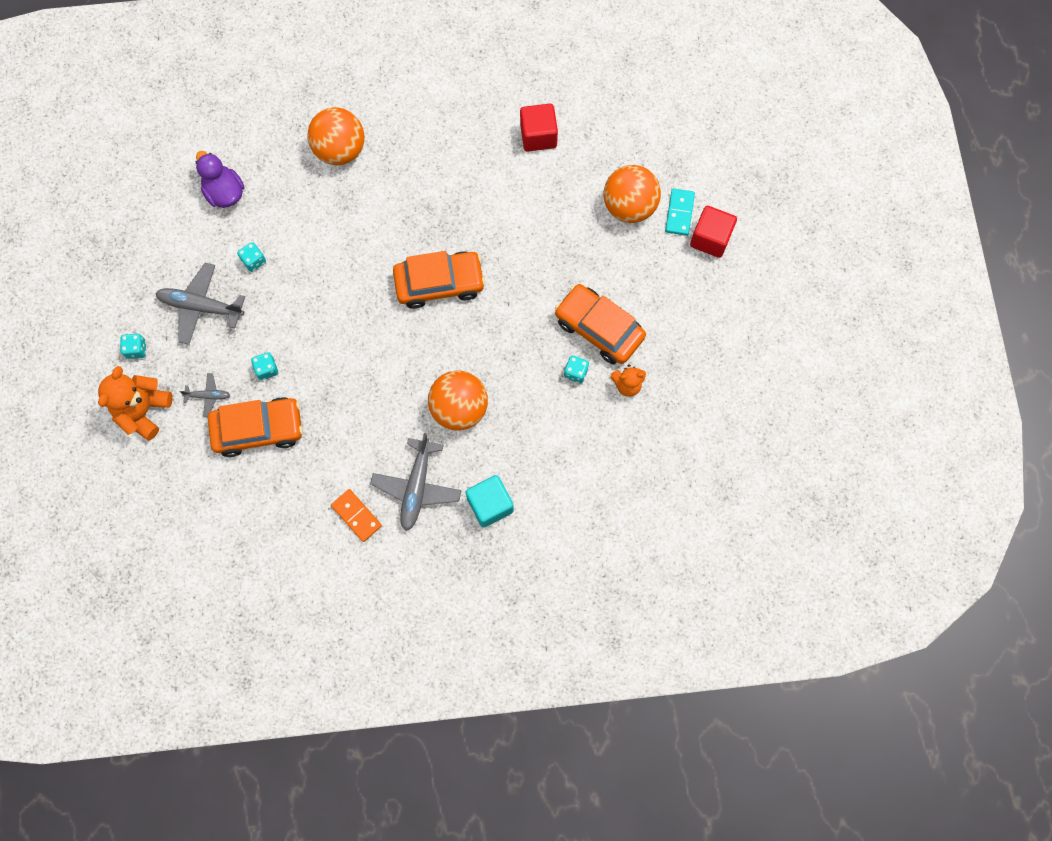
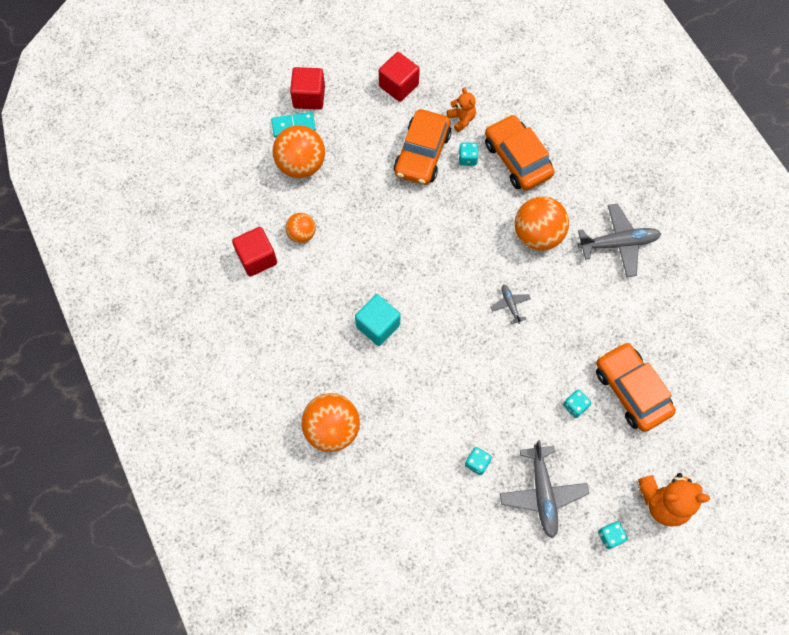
camera: 110 degrees left, 5 degrees down
(208, 396) = (622, 448): grey plane -> grey plane (510, 305)
(225, 192) = (418, 523): purple duck -> none
(356, 516) = (664, 281): orange domino -> none
(439, 283) = (432, 290): orange car -> orange car (517, 159)
(490, 505) = (605, 185): turquoise cube -> turquoise cube (378, 326)
(549, 183) = (301, 234): none -> orange ball
(694, 334) = (398, 85): none -> red cube

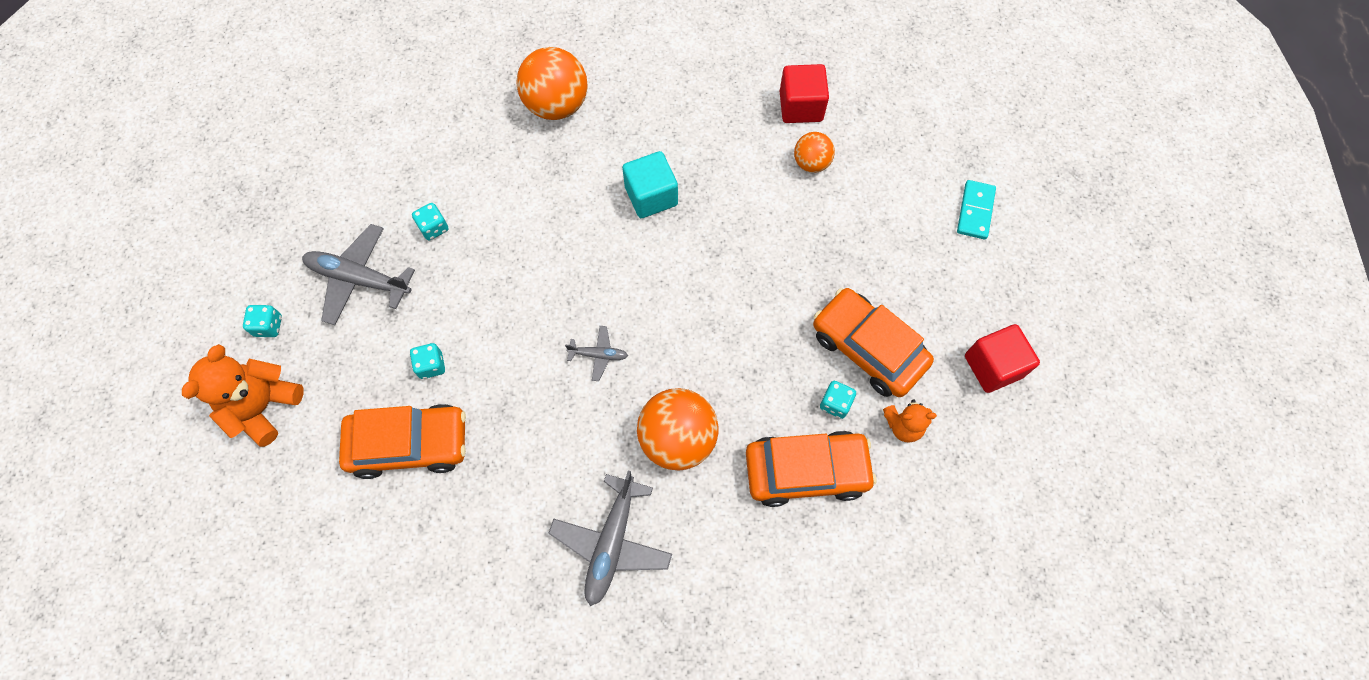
camera: 115 degrees right, 0 degrees up
(301, 164) = (911, 198): orange ball -> none
(309, 97) = (1015, 246): red cube -> none

